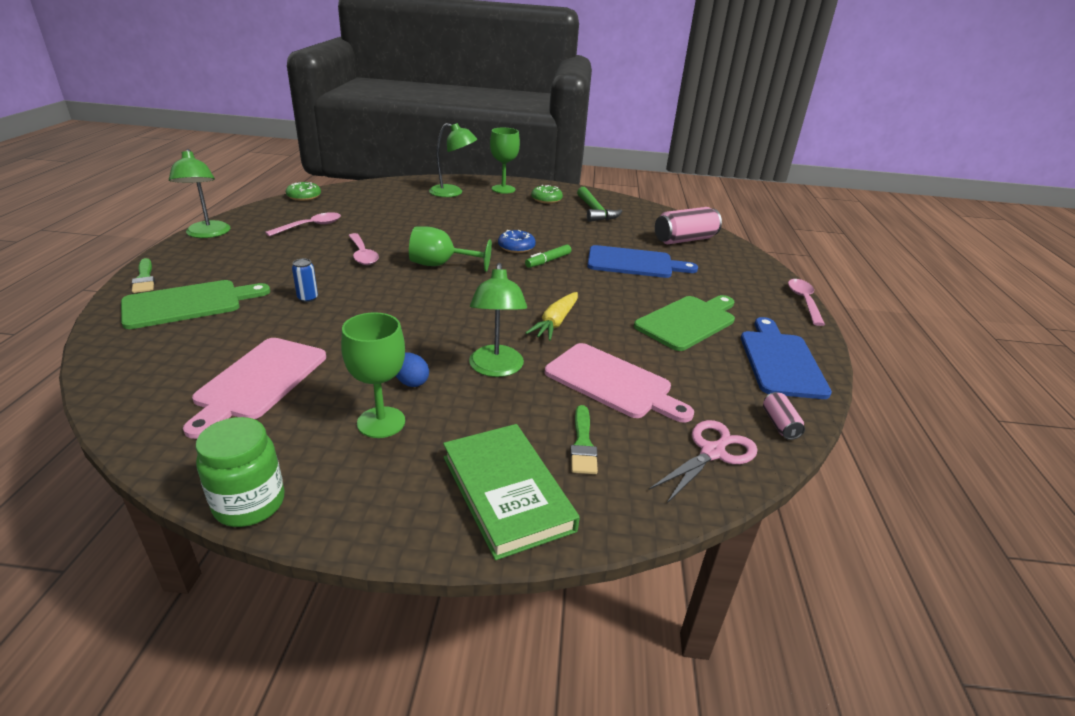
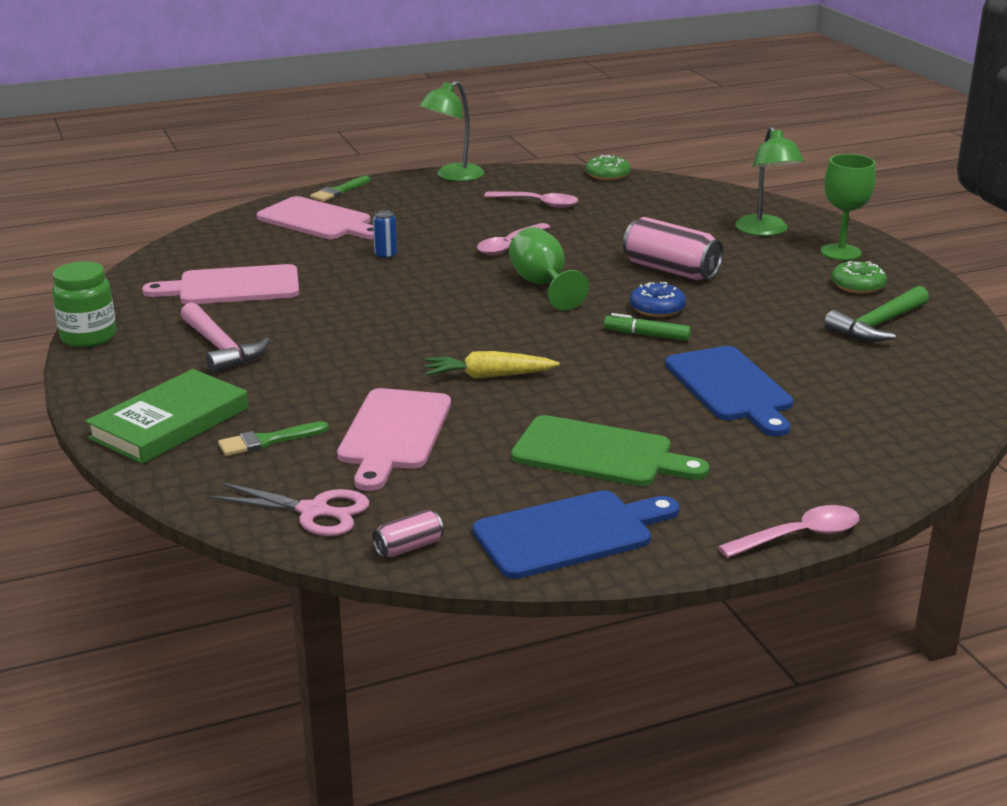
camera: 65 degrees right, 5 degrees down
(188, 304) = (318, 221): green cutting board -> pink cutting board
(381, 422) = (220, 348): green goblet -> pink hammer
(411, 382) = (292, 341): blue egg -> none
(496, 369) = (355, 370): green lamp -> none
(684, 240) = (887, 408): pink can -> pink can (671, 270)

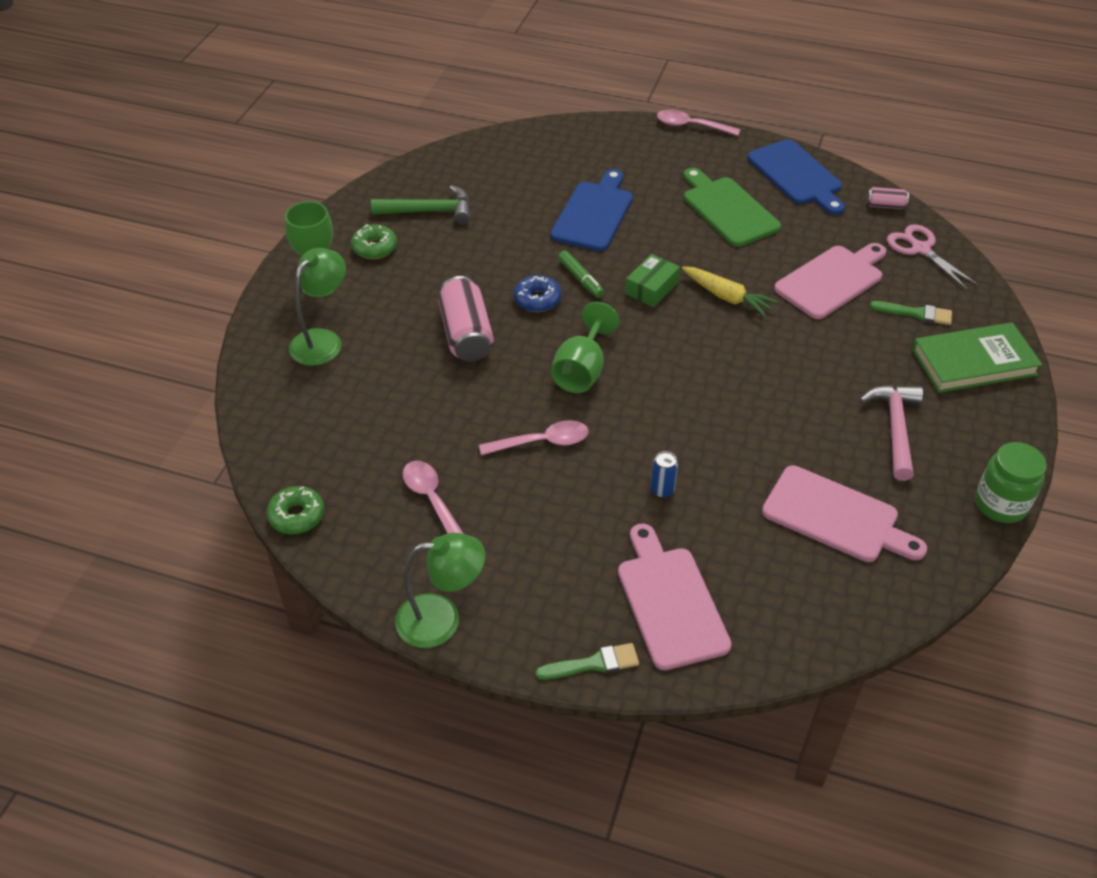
camera: 140 degrees left, 20 degrees up
(570, 533) = (797, 175): blue cutting board -> blue cutting board turned 135 degrees counterclockwise
(571, 354) = (652, 288): none -> green box

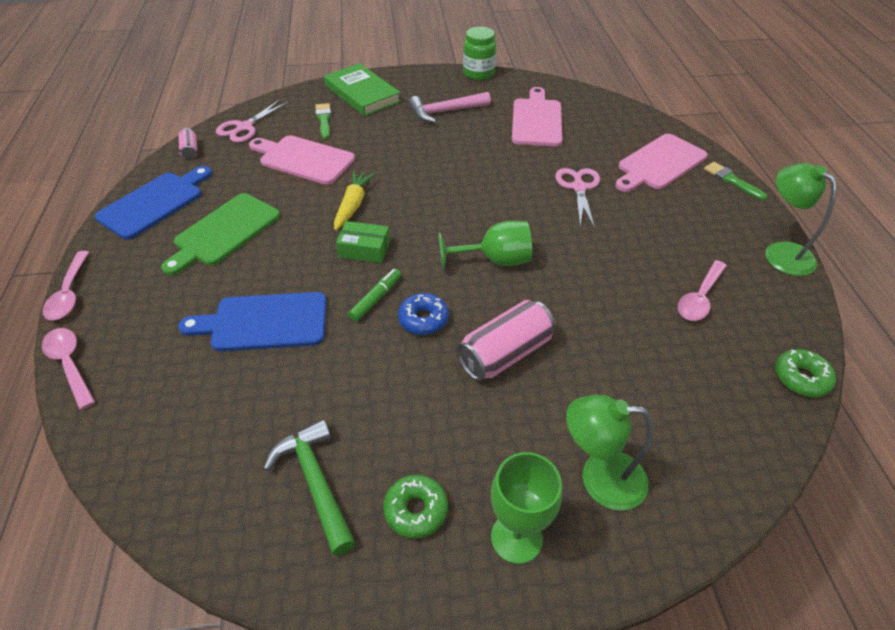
camera: 115 degrees left, 0 degrees up
(542, 442) = (589, 257): pink spoon -> pink spoon (70, 364)
(662, 490) = (579, 188): blue can -> pink scissors

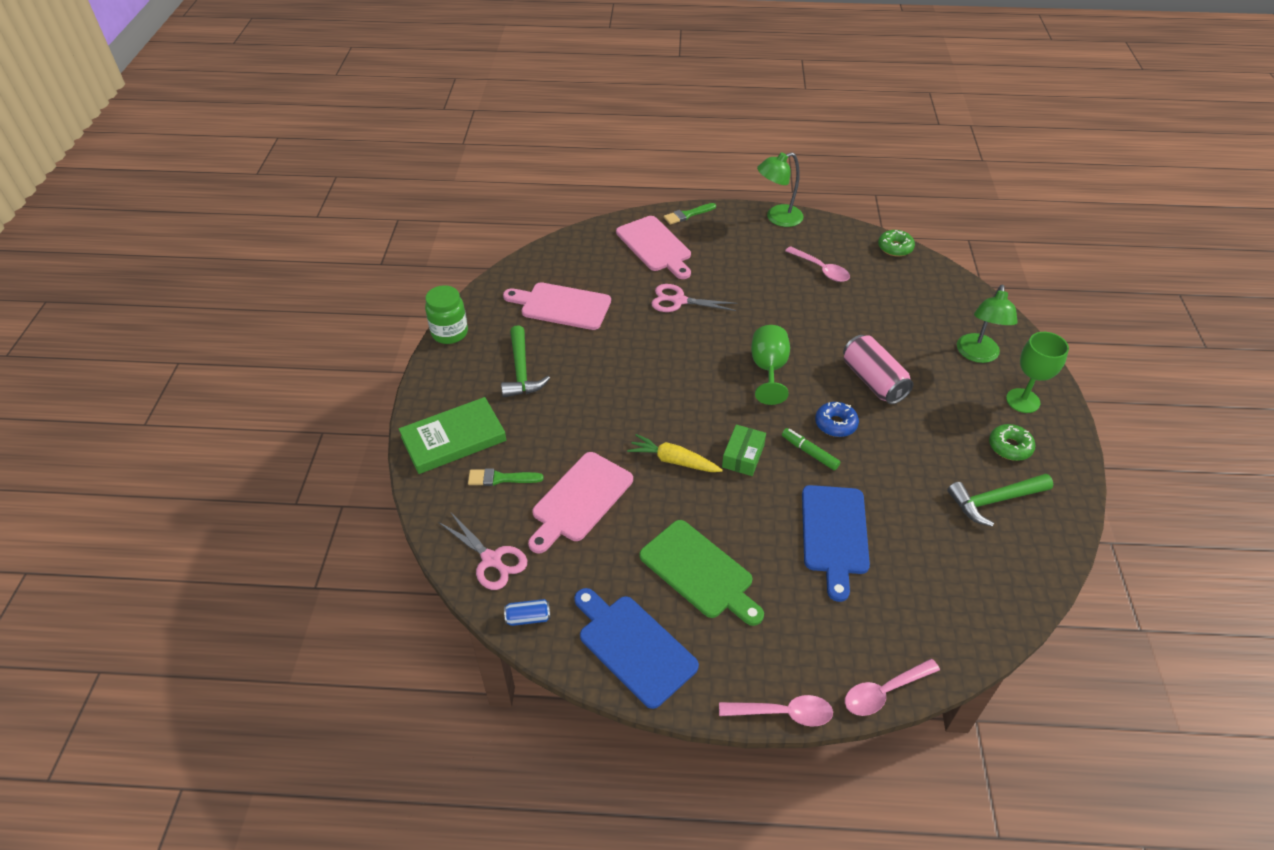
camera: 80 degrees left, 0 degrees up
(190, 150) = (528, 618): pink can -> blue can
(445, 111) = (521, 371): pink hammer -> green hammer

